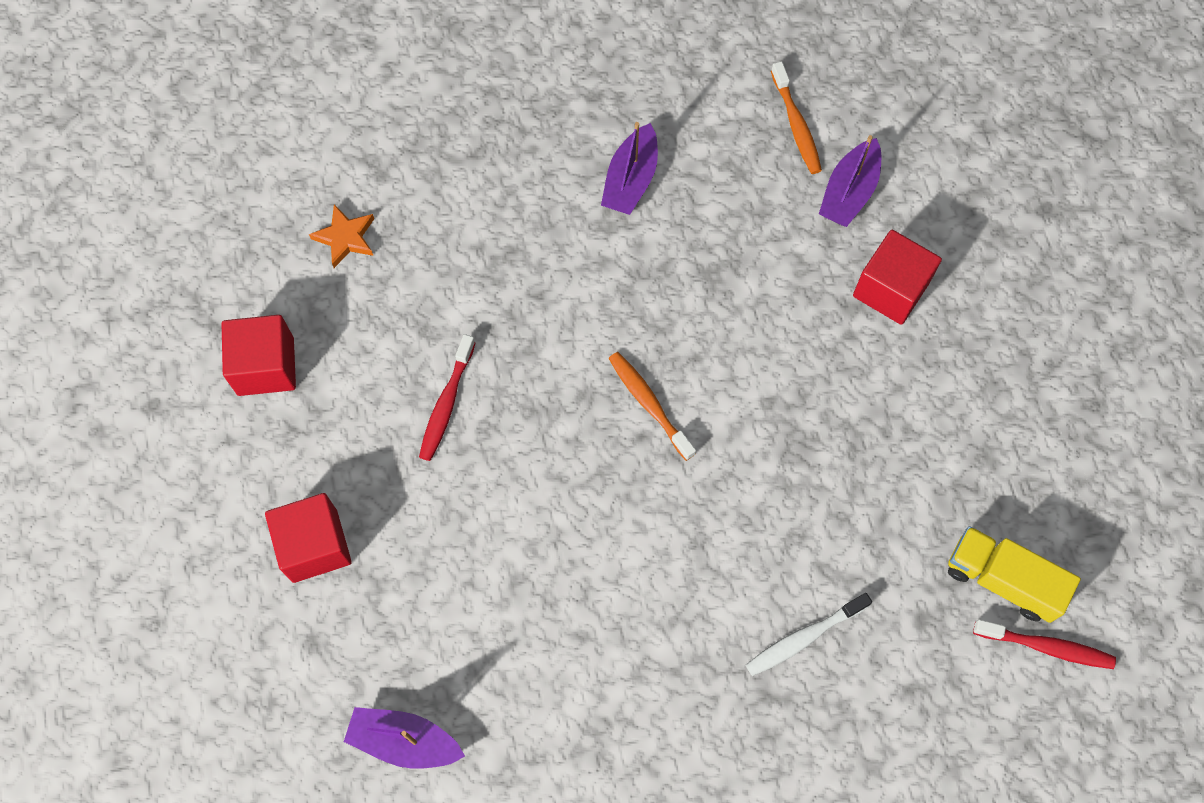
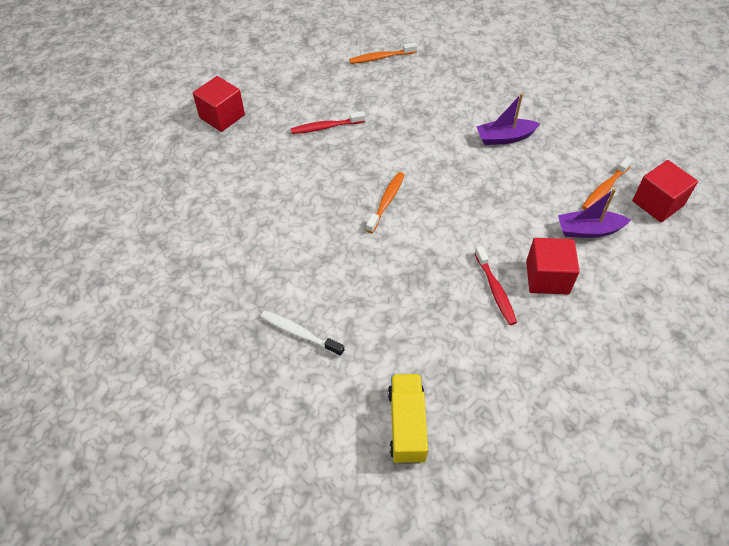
camera: 60 degrees right, 15 degrees down
(266, 366) = (297, 62): red cube -> red cube (657, 203)
(345, 238) = (381, 57): orange star -> orange toothbrush
(404, 741) = (143, 191): purple boat -> none
(1047, 647) = (379, 474): red toothbrush -> red toothbrush (495, 290)

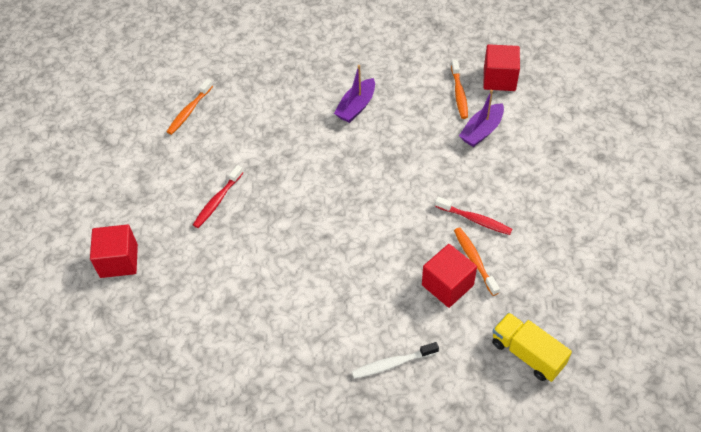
camera: 45 degrees left, 0 degrees up
(386, 201) = (334, 220): orange toothbrush -> orange toothbrush (474, 260)
(547, 277) = (494, 184): red cube -> red cube (447, 285)

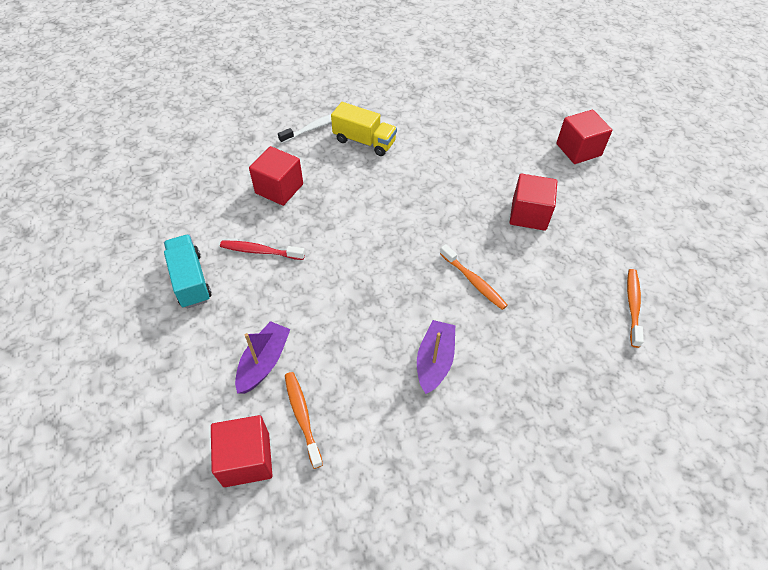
camera: 160 degrees right, 0 degrees up
(217, 201) = (529, 214): red toothbrush -> red cube
(474, 260) = (256, 214): orange toothbrush -> orange toothbrush (474, 282)
(527, 354) = (204, 154): yellow truck -> yellow truck (364, 141)
(539, 206) = (190, 280): none -> turquoise truck

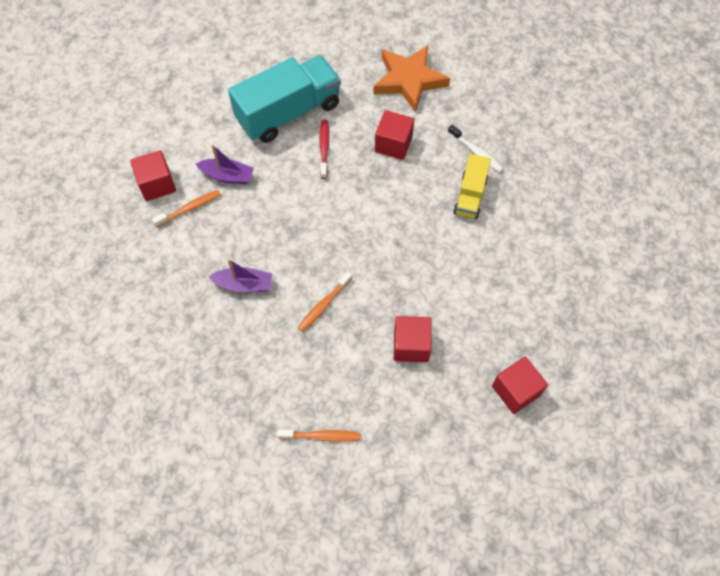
camera: 80 degrees right, 10 degrees up
(190, 280) = (289, 112): turquoise truck -> turquoise truck, size x1.85
(198, 162) = (409, 80): none -> orange star

